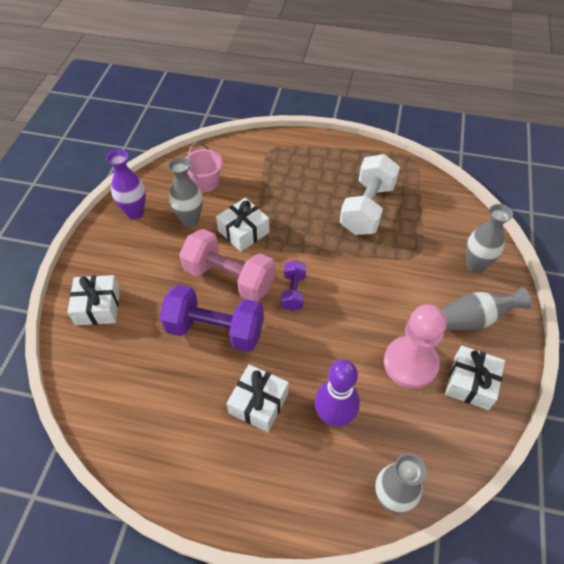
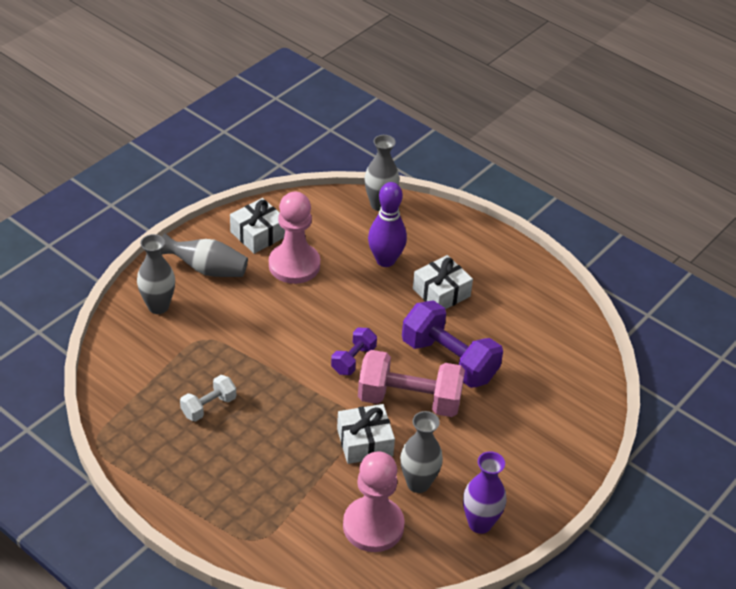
camera: 155 degrees left, 10 degrees down
(98, 306) = (557, 430): white gift -> none
(206, 182) = (373, 526): pink bucket -> pink pawn
(229, 278) = (409, 400): pink dumbbell -> pink dumbbell turned 45 degrees counterclockwise
(367, 208) = (208, 406): white dumbbell -> white dumbbell, size x0.53

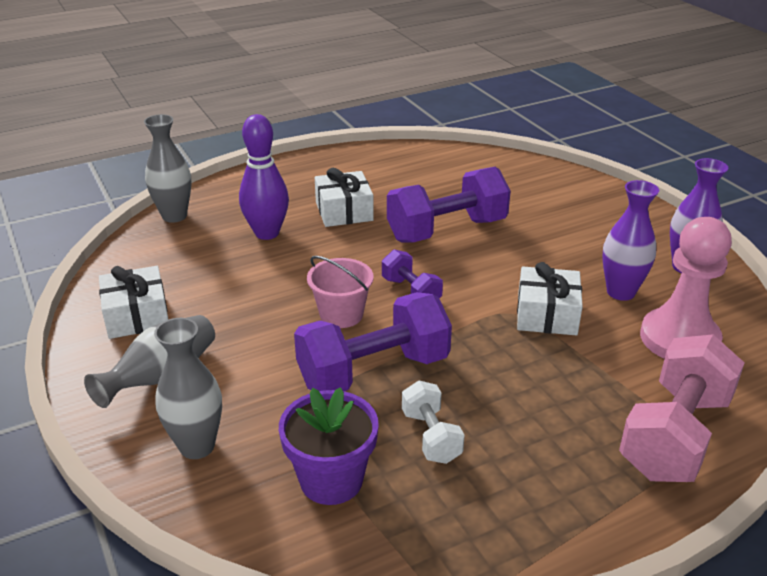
camera: 65 degrees left, 10 degrees down
(155, 371) = (331, 480): none -> purple flower pot
(257, 363) = (373, 371): none -> purple dumbbell
(294, 265) = (219, 299): pink pawn -> none
(308, 330) = (341, 314): none -> pink bucket
(409, 400) = (493, 268): pink dumbbell -> pink dumbbell (674, 435)
(418, 483) = (620, 292): grey vase -> purple vase

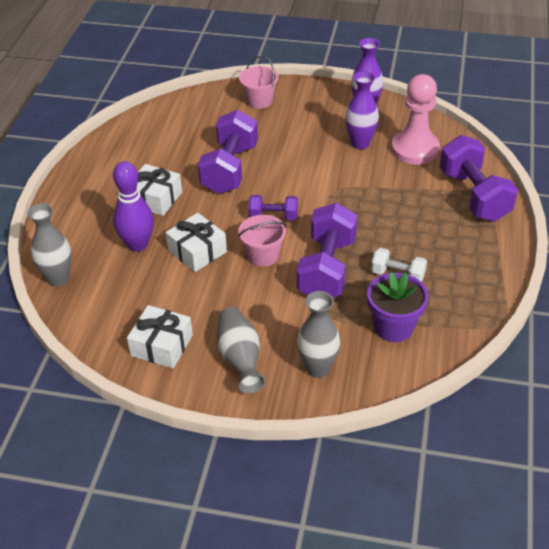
camera: 50 degrees left, 10 degrees up
(547, 314) = (349, 179): white gift -> white gift (197, 251)
(578, 197) = (259, 101): none -> pink bucket
(674, 435) = (474, 195): pink dumbbell -> purple dumbbell

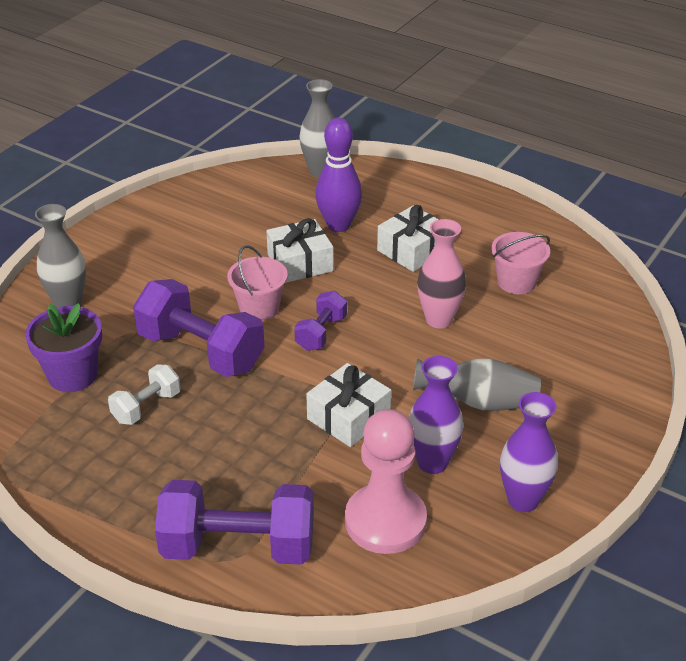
camera: 110 degrees right, 5 degrees down
(161, 345) = (181, 215): white gift -> white gift (348, 417)
(230, 169) = (439, 320): purple dumbbell -> pink vase
(240, 358) = (124, 258): grey vase -> grey vase (479, 402)
(259, 101) = (592, 386): pink bucket -> pink bucket (516, 282)

